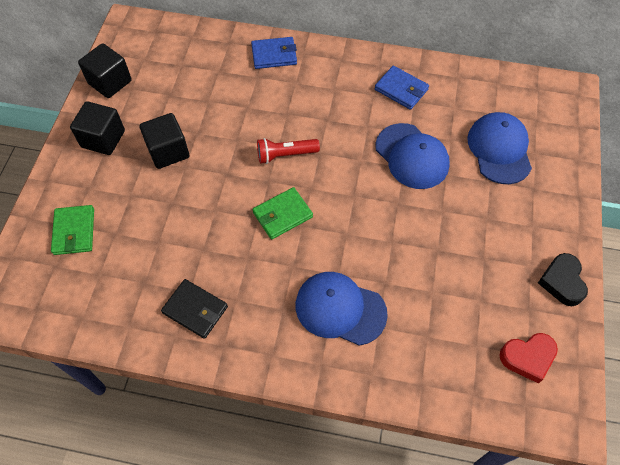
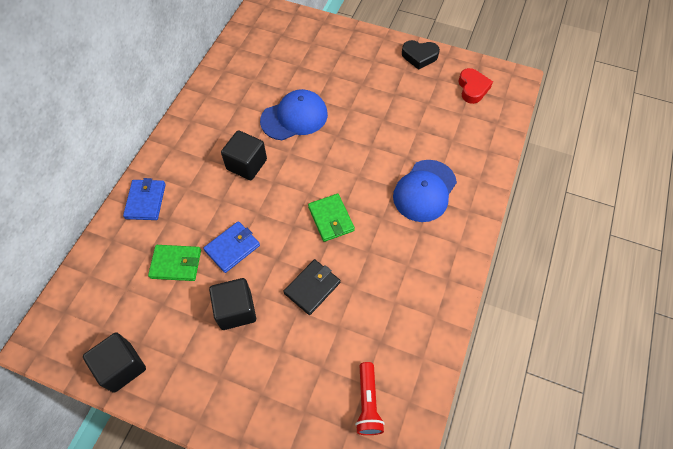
camera: 80 degrees left, 0 degrees up
(74, 231) = (312, 409): green wallet -> green wallet (176, 264)
(103, 139) = (201, 376): black cube -> black cube (246, 164)
(195, 310) = (413, 299): black wallet -> black wallet (312, 288)
(285, 155) = (268, 208): red flashlight -> red flashlight (367, 403)
(401, 89) = (223, 111): blue wallet -> blue wallet (232, 248)
(499, 149) = (303, 62): blue cap -> none

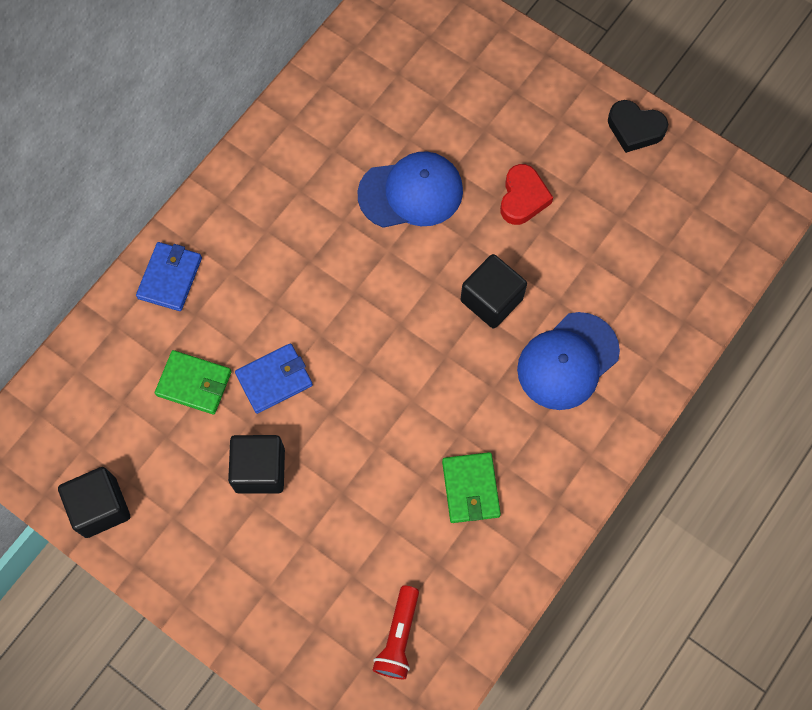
camera: 15 degrees right, 10 degrees up
(246, 164) = (322, 254): black cube -> black cube (491, 300)
(312, 288) = (368, 465): black wallet -> none
(331, 219) = (421, 370): green wallet -> green wallet (470, 488)
(472, 88) = (699, 207): red heart -> red heart (523, 198)

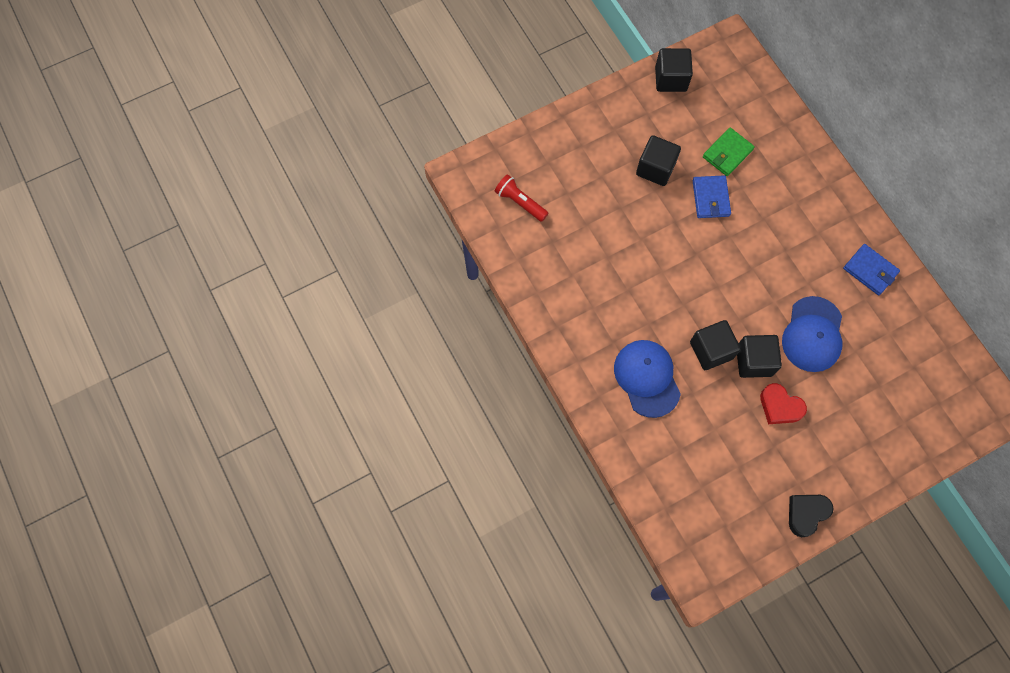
camera: 115 degrees right, 0 degrees up
(170, 278) = (806, 165): blue wallet -> blue wallet (870, 270)
(470, 488) = (589, 280): green wallet -> none
(480, 246) = (754, 361): none -> black cube

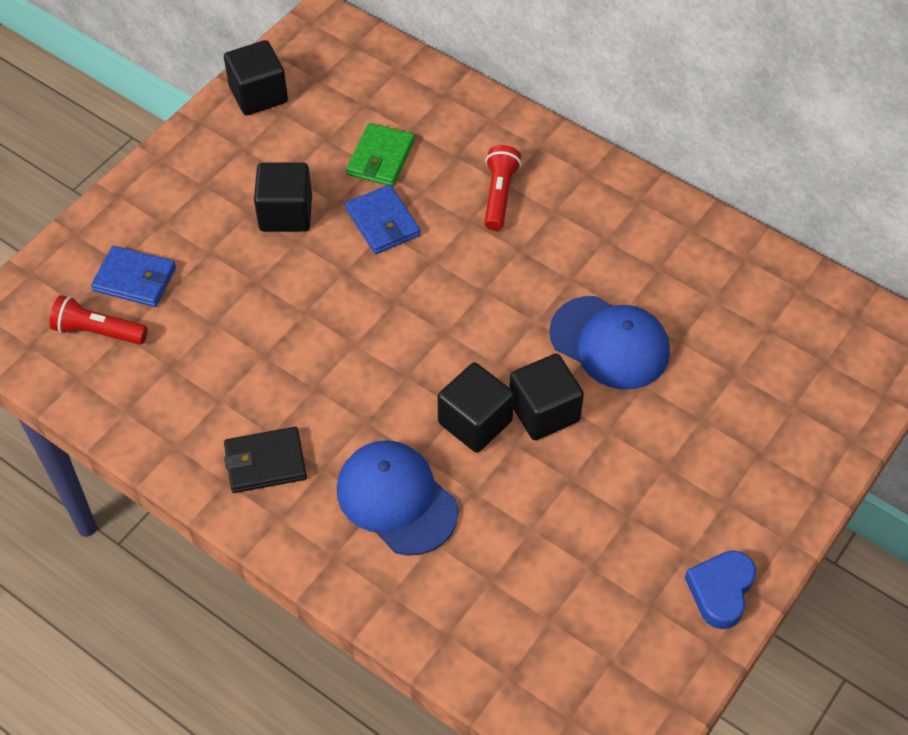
camera: 25 degrees left, 15 degrees down
(583, 324) = (265, 462): none -> black wallet
(780, 406) = (610, 458): red heart -> none
(789, 208) = (499, 195): none -> red flashlight
(806, 514) = (720, 591): black heart -> blue heart
(812, 334) = (610, 343): blue cap -> blue cap turned 45 degrees counterclockwise
(870, 270) = (647, 231): blue wallet -> blue wallet (135, 279)

